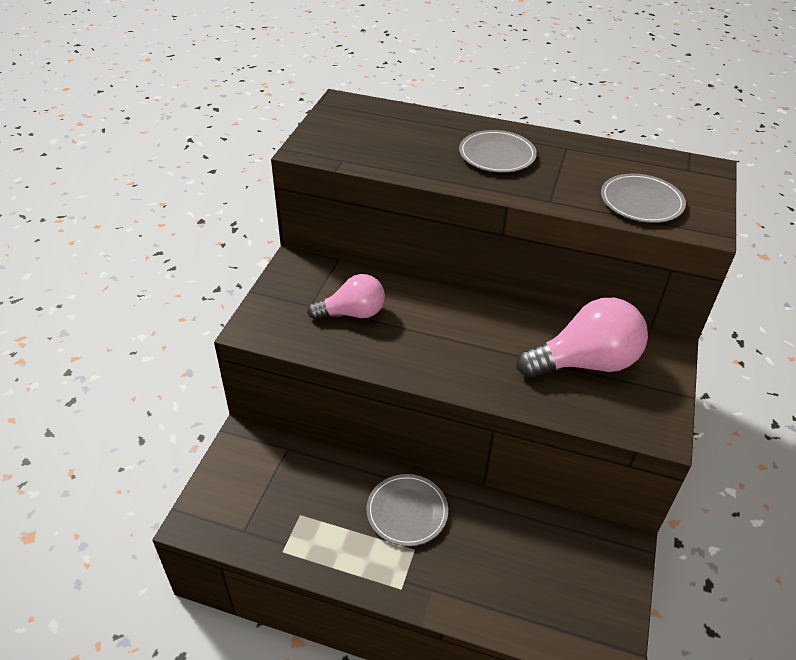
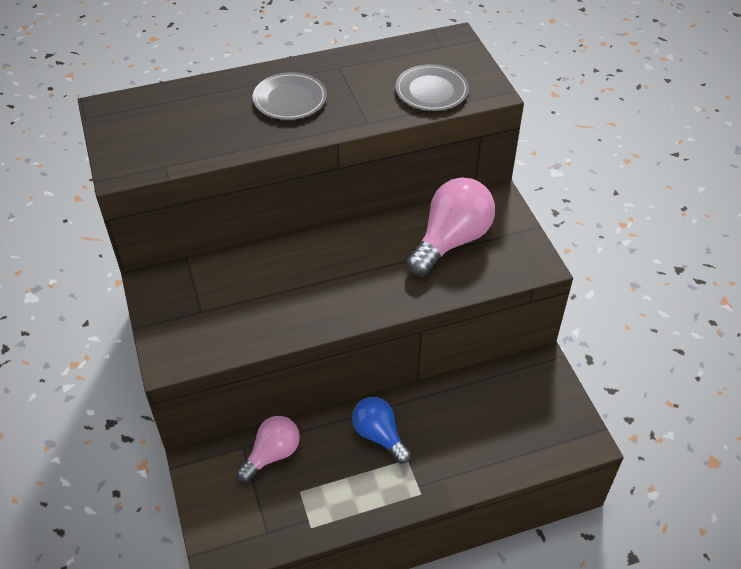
camera: 35 degrees left, 5 degrees up
(352, 313) = (243, 299): pink light bulb -> pink light bulb (272, 454)
(407, 511) = (379, 435): grey plate -> blue light bulb

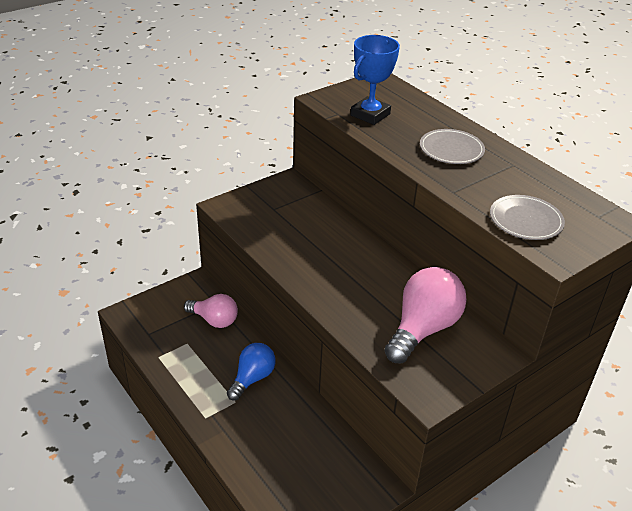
camera: 70 degrees right, 10 degrees down
(183, 139) = (370, 115): none -> blue trophy
(451, 240) = (423, 329): pink light bulb -> pink light bulb turned 75 degrees counterclockwise

